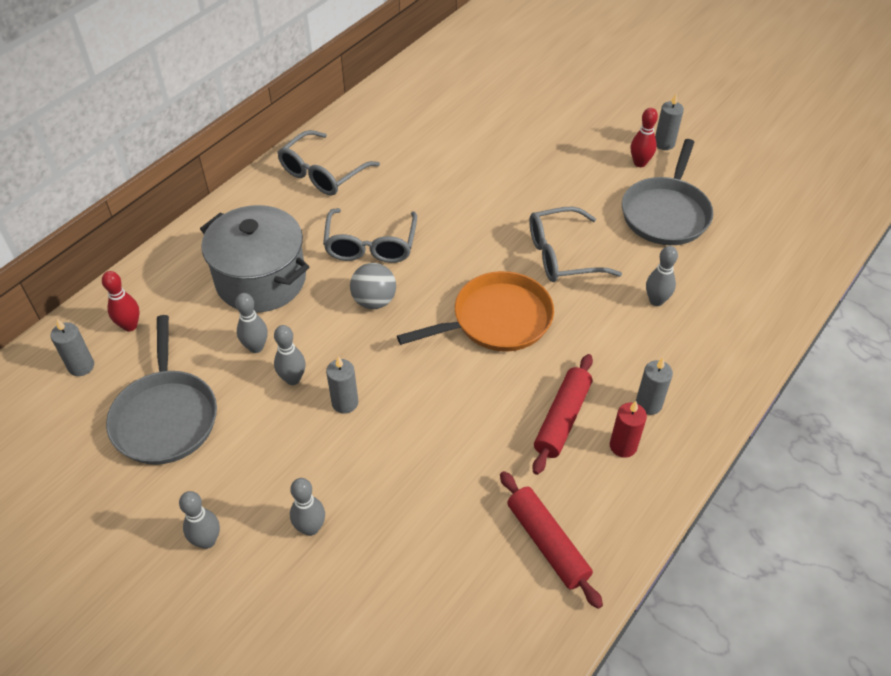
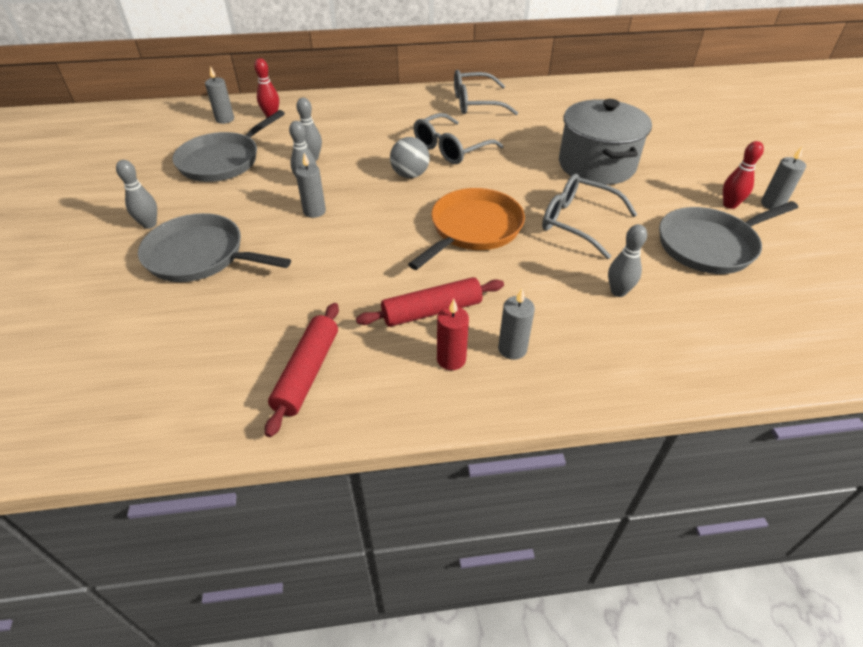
camera: 45 degrees right, 5 degrees down
(261, 280) = (363, 131): grey pot -> grey pot (596, 165)
(310, 528) = (200, 256): grey bowling pin -> grey pan
(497, 319) = (473, 229): orange pan -> orange pan turned 75 degrees counterclockwise

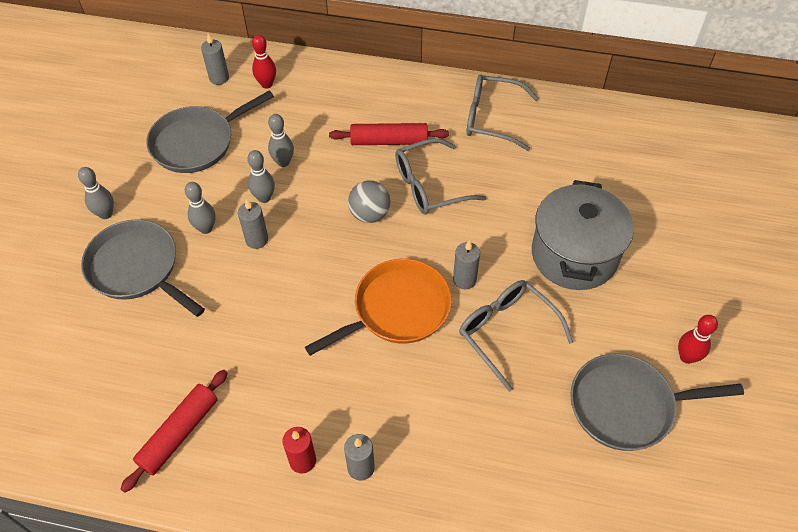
camera: 20 degrees right, 10 degrees up
(432, 311) = (310, 400): red rolling pin -> red rolling pin (389, 141)
(618, 291) = (495, 434): grey bowling pin -> grey bowling pin (206, 228)
(772, 204) = (736, 371): grey candle -> grey candle (464, 280)

